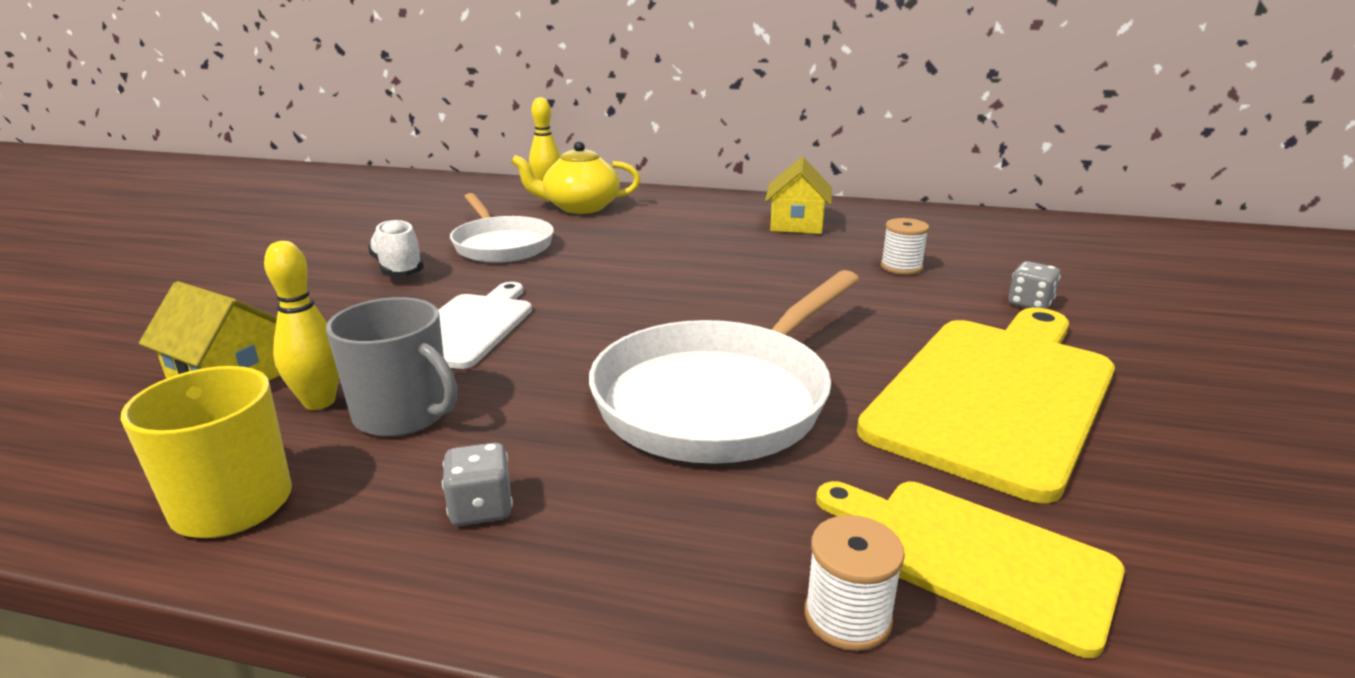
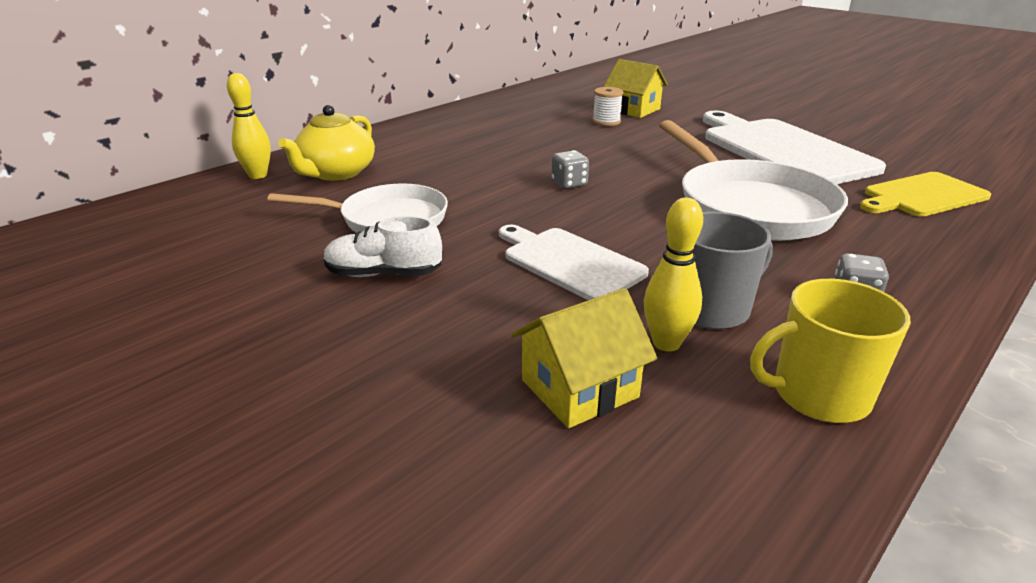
camera: 60 degrees left, 5 degrees up
(796, 224) = (496, 123): yellow house -> yellow house (633, 110)
(847, 617) = (964, 230): white spool -> none
(997, 394) = (782, 150): yellow cutting board -> white cutting board
(1029, 304) = (686, 114): grey dice -> grey dice (569, 184)

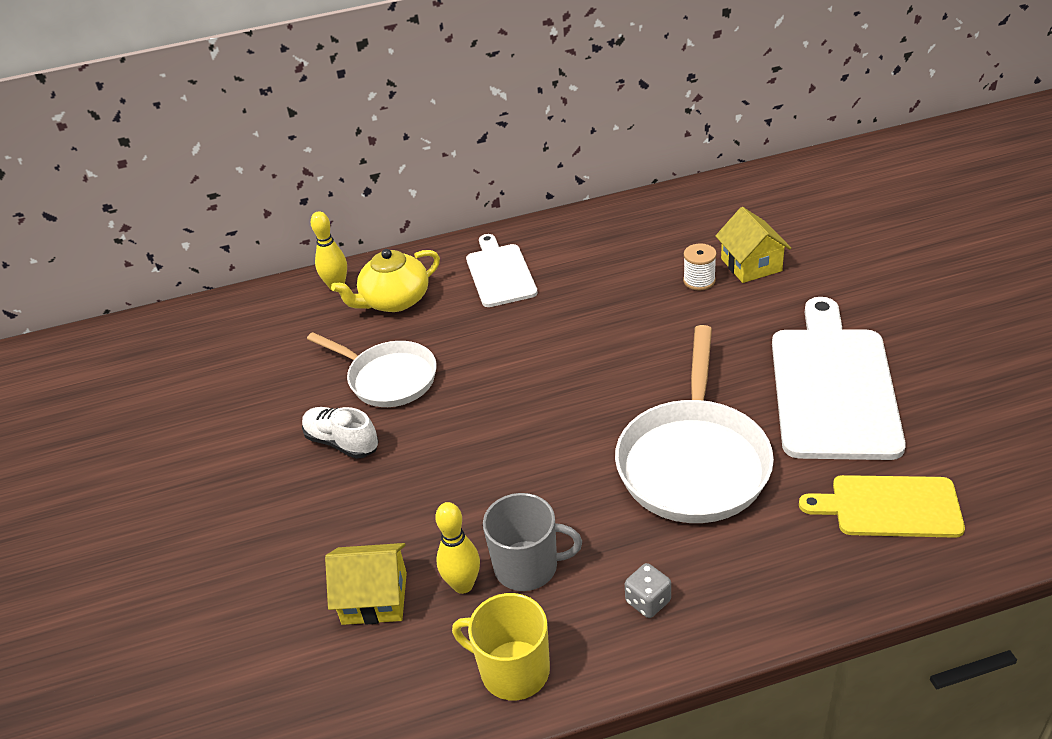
camera: 35 degrees right, 10 degrees up
(569, 184) = (567, 375): grey dice -> none
(570, 262) = (475, 477): white cutting board -> white cutting board (500, 273)

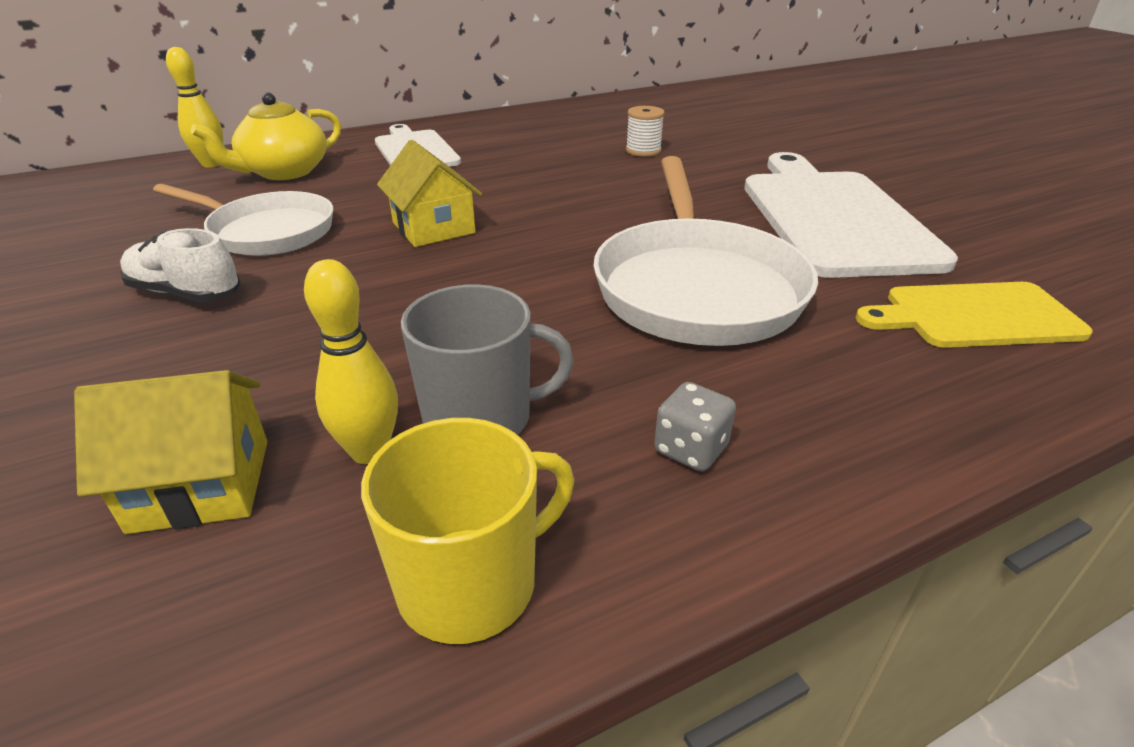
camera: 15 degrees left, 5 degrees down
(513, 670) = (471, 582): yellow mug -> yellow mug turned 135 degrees clockwise
(751, 265) = (694, 140): yellow house -> yellow house (433, 228)

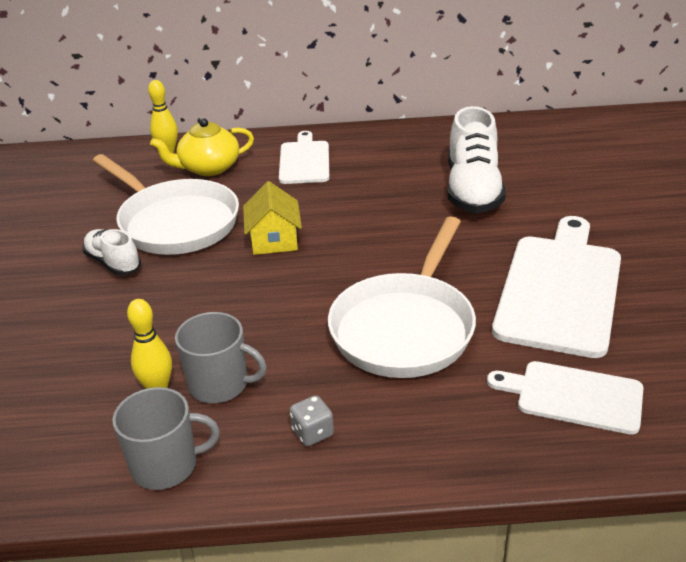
camera: 25 degrees right, 0 degrees up
(201, 484) = (79, 385): yellow house -> none
(267, 231) = (175, 222): white pan -> white pan, size x1.52
(471, 582) = (166, 465): yellow mug -> grey mug
(643, 151) = (473, 190): white spool -> white shoe
(975, 316) = (574, 396): yellow cutting board -> white cutting board

